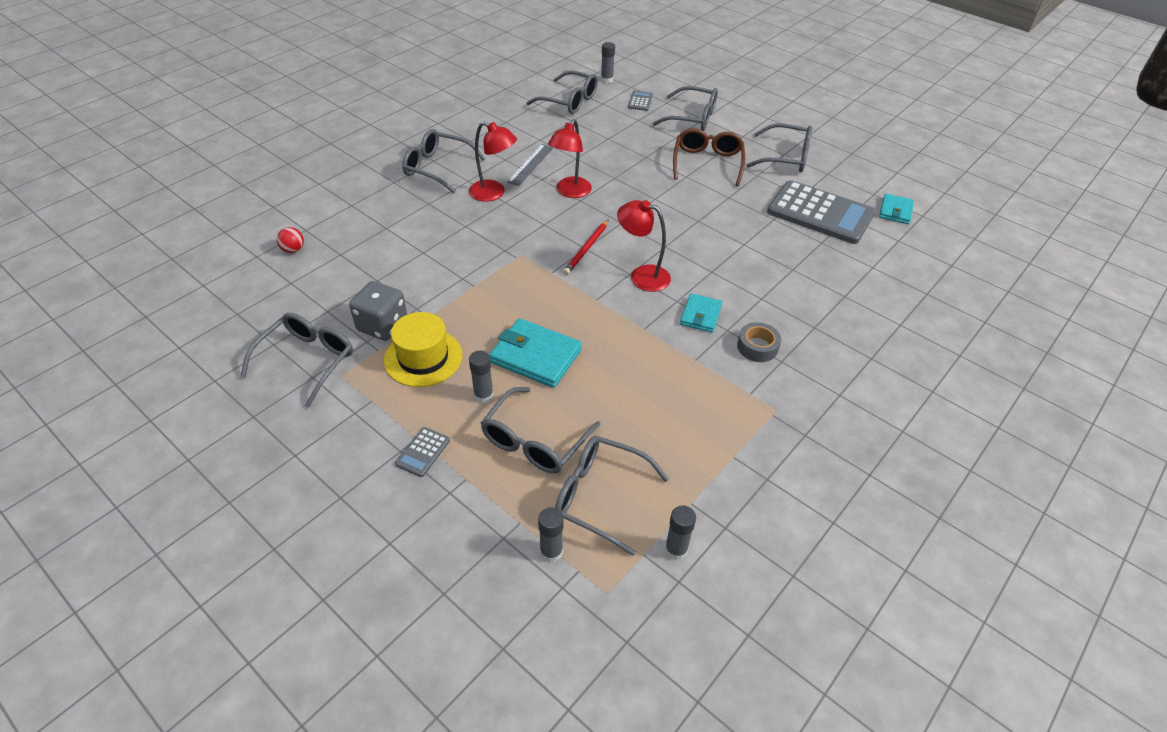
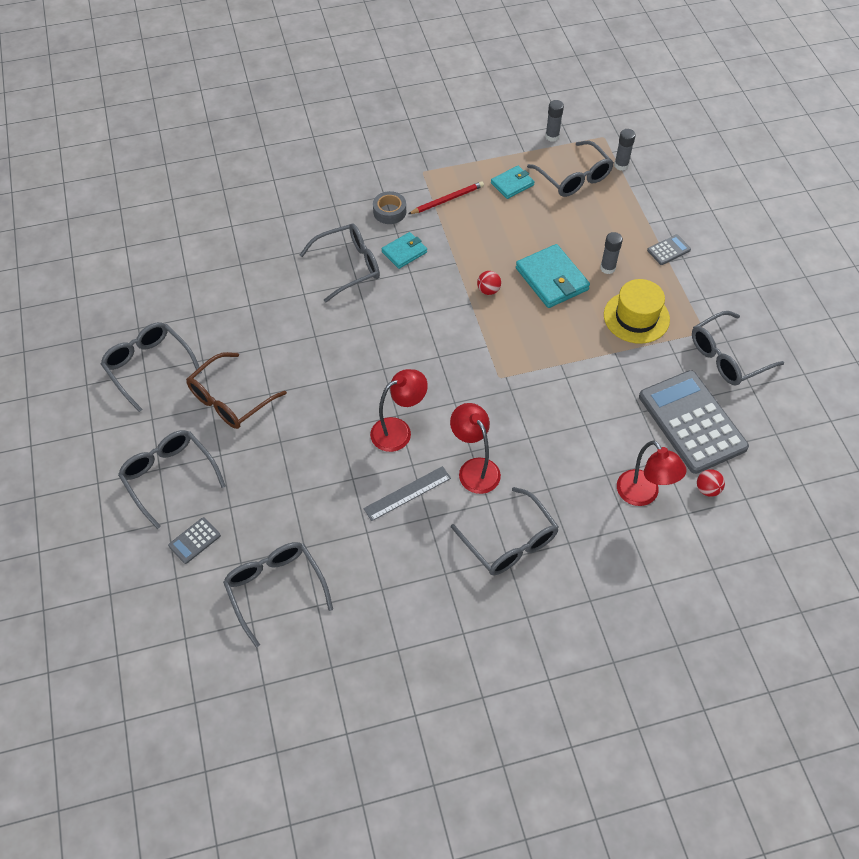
camera: 145 degrees left, 10 degrees up
(382, 325) = (656, 361): grey dice -> none
(535, 441) = (591, 224): grey glasses -> grey glasses (348, 266)
(586, 249) = (438, 355): red pencil -> red pencil (447, 200)
(589, 317) = (488, 290): none -> red ball
(606, 80) = (190, 611): grey glue stick -> none
(642, 276) = (416, 306): red lamp -> red lamp (643, 495)
(820, 213) = (204, 290): grey calculator -> grey calculator (692, 422)
(895, 211) = (140, 260): turquoise wallet -> turquoise wallet (512, 184)

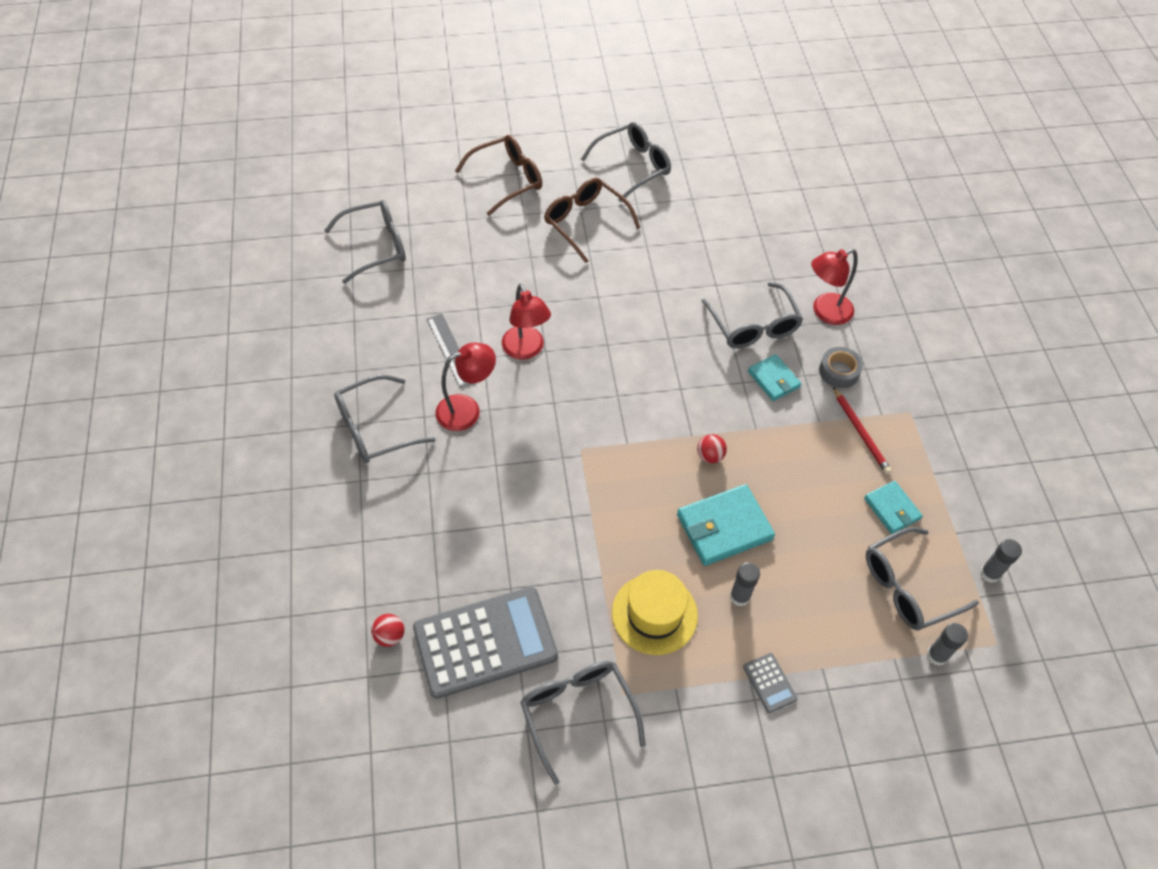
camera: 95 degrees right, 0 degrees up
(169, 477) = (506, 180): grey glasses -> brown glasses
(194, 540) = (438, 195): grey calculator -> none
(643, 495) = (398, 564): red lamp -> red lamp (825, 312)

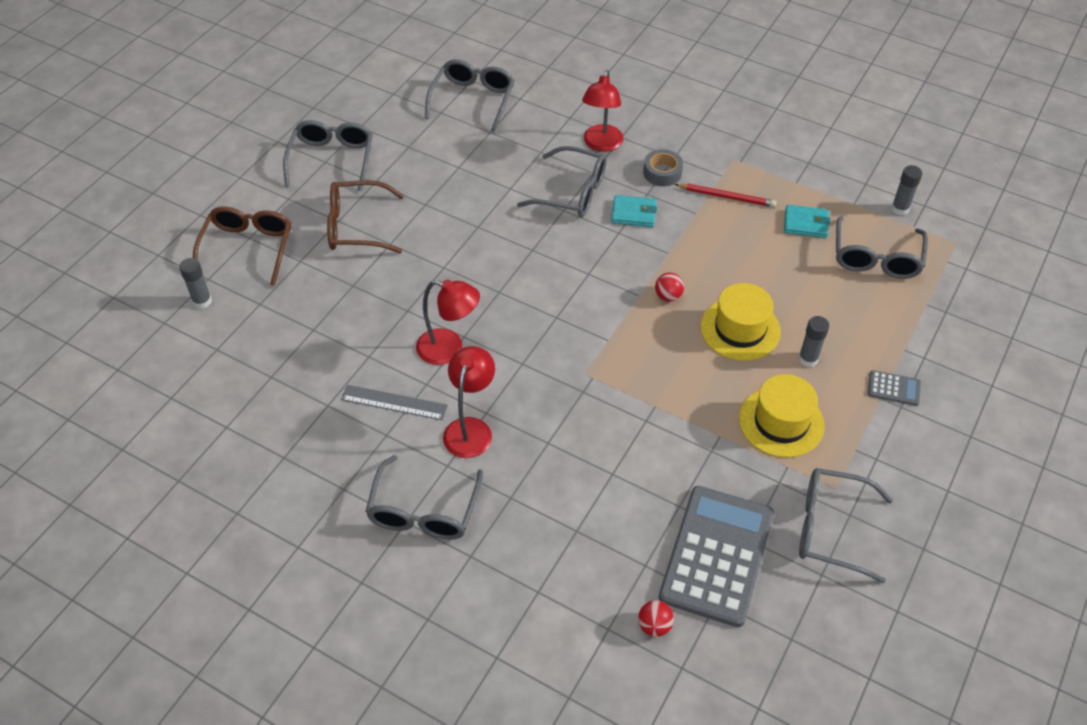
camera: 50 degrees left, 5 degrees down
(375, 246) = (213, 389): grey glasses -> grey glasses (472, 100)
(724, 527) = (740, 329): turquoise wallet -> yellow hat
(937, 655) = (941, 279): grey glue stick -> grey glue stick (202, 301)

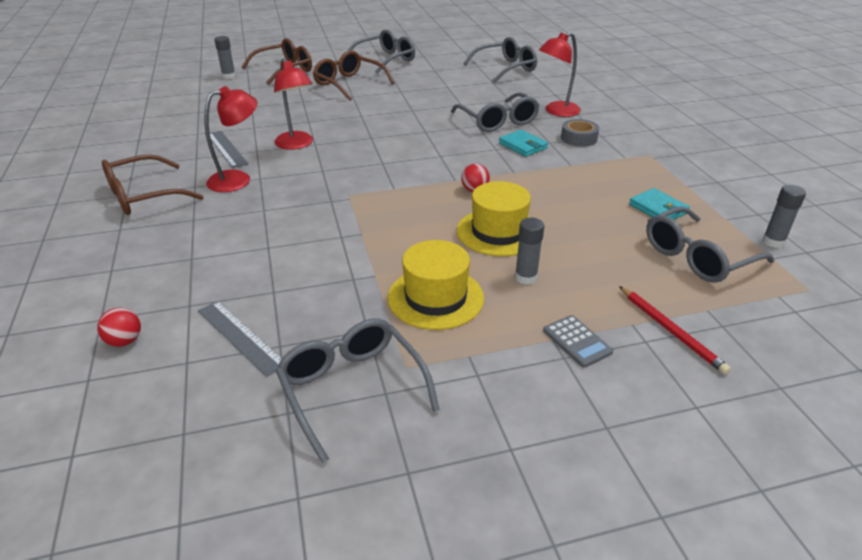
camera: 45 degrees right, 15 degrees down
(424, 510) = (144, 196): grey glasses -> brown glasses
(717, 555) = (240, 336): grey calculator -> grey ruler
(727, 197) = (610, 168): red pencil -> red pencil (671, 331)

